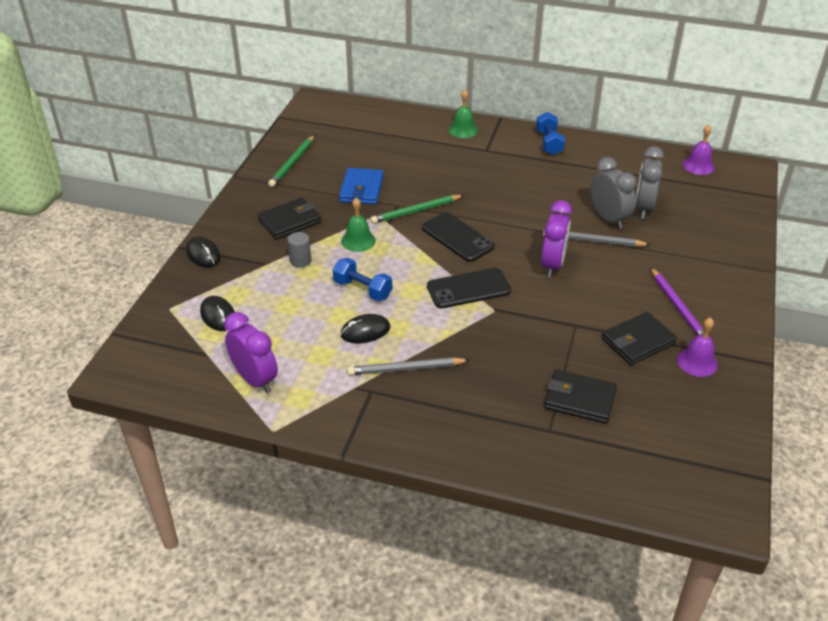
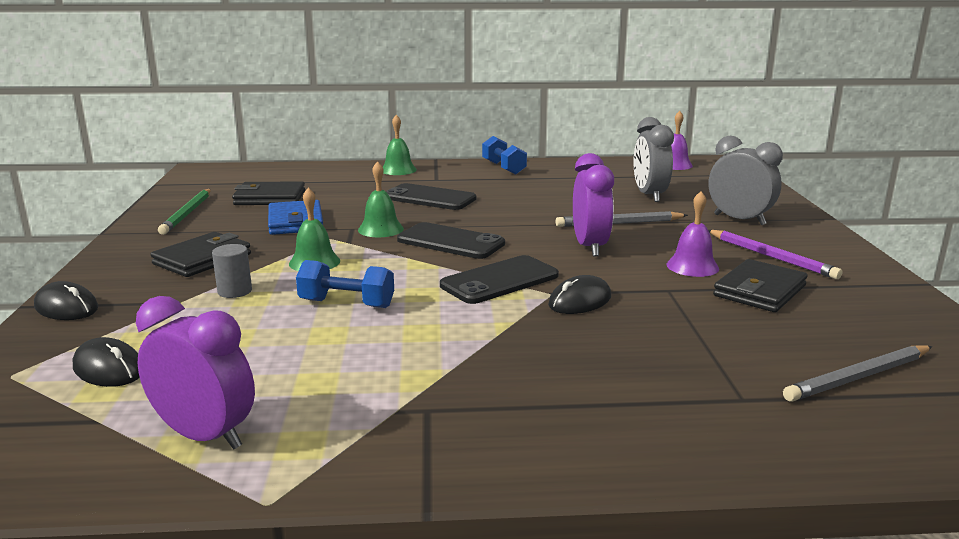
camera: 20 degrees left, 20 degrees down
(365, 331) = (375, 344): black mouse -> black mouse (580, 301)
(406, 369) = (468, 373): grey pencil -> grey pencil (859, 377)
(416, 211) = (380, 229): green pencil -> green bell
(469, 177) = (429, 198): none -> black phone
(579, 399) = (748, 357): black wallet -> black wallet (270, 198)
(608, 219) = (619, 206): grey clock -> grey clock (739, 220)
(697, 362) = (849, 296): purple bell -> purple bell (692, 266)

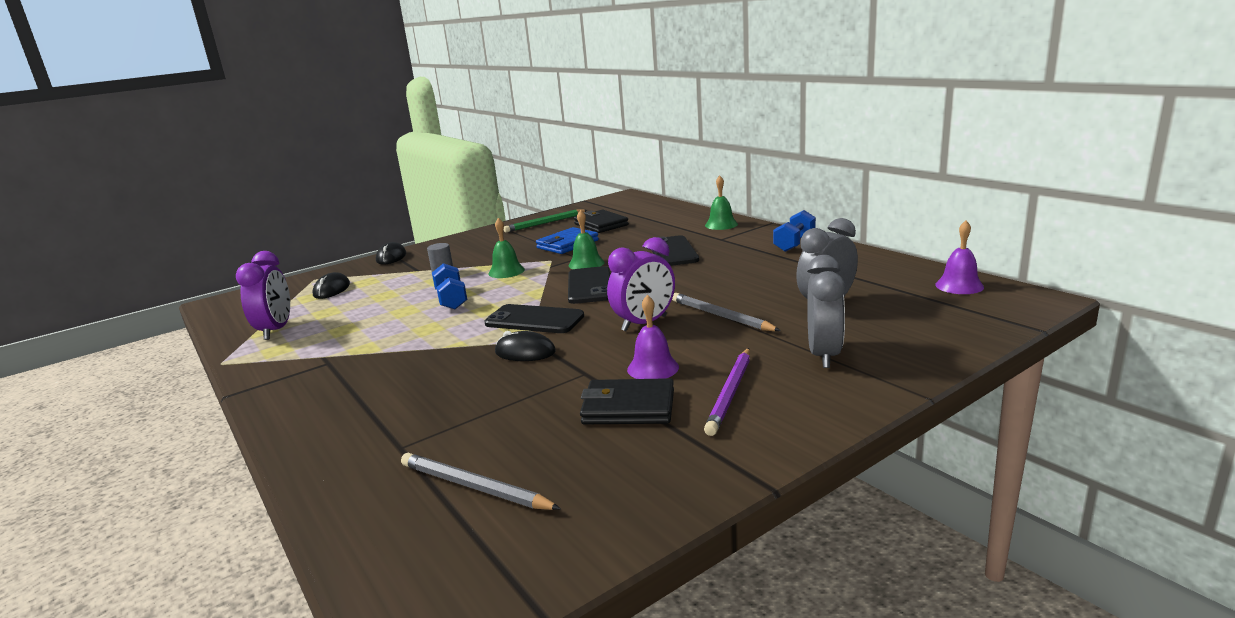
camera: 60 degrees right, 0 degrees up
(202, 259) = (480, 252): black wallet -> none

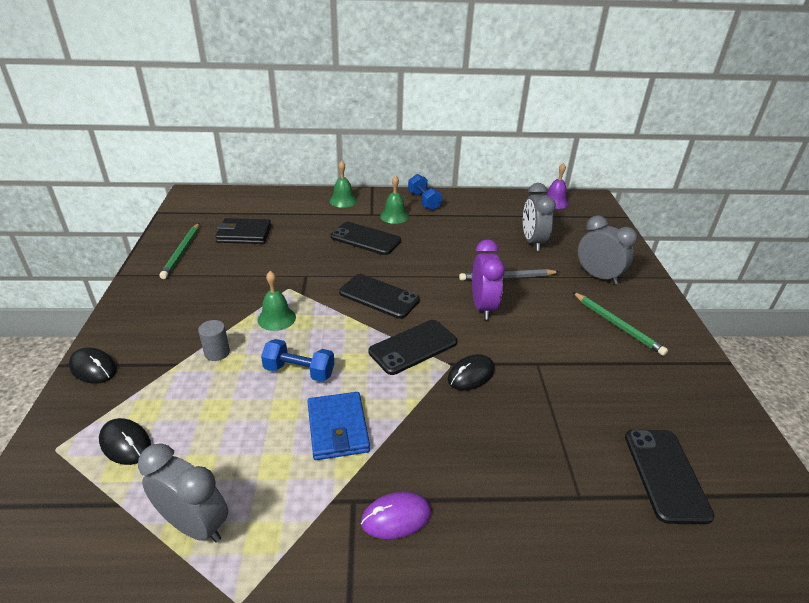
camera: 60 degrees left, 15 degrees up
(276, 330) = (195, 525): purple clock -> grey clock
(320, 381) = (396, 517): none -> purple mouse
(475, 487) = (665, 474): grey pencil -> black phone
(567, 244) = (263, 266): blue wallet -> blue wallet (337, 428)
(586, 264) = (327, 278): green bell -> green bell (394, 216)
(628, 407) = (604, 367): black wallet -> none
(653, 368) = (557, 335): purple bell -> none
(730, 393) = (617, 325): purple pencil -> green pencil

